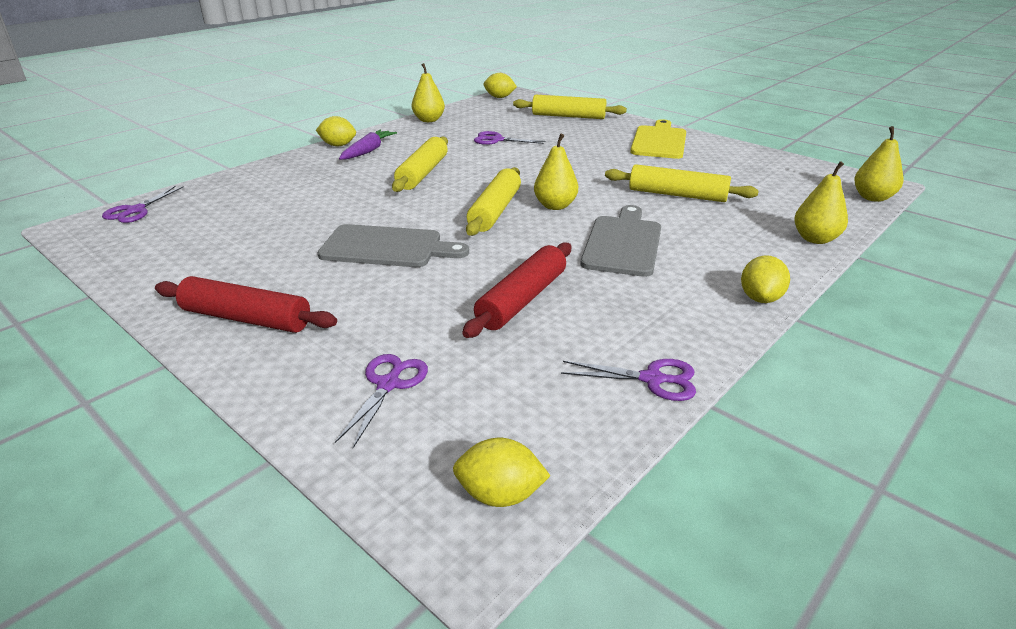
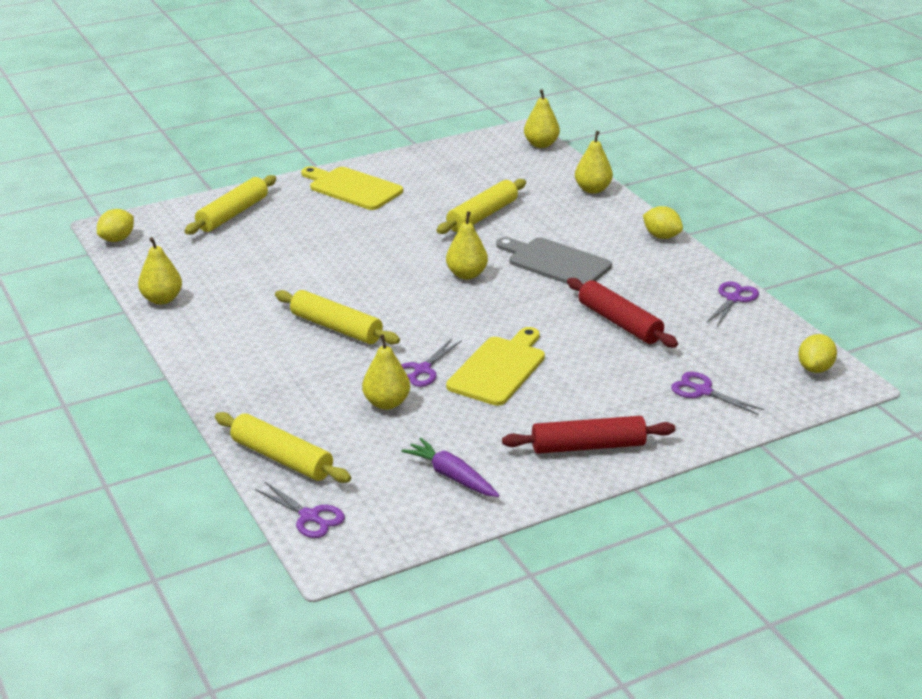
camera: 70 degrees left, 0 degrees up
(246, 318) = (588, 446): red rolling pin -> red rolling pin turned 45 degrees clockwise
(309, 210) = (386, 403): none -> yellow pear
(338, 145) = (200, 370): yellow lemon -> none
(368, 151) = (239, 352): purple carrot -> purple carrot (452, 476)
(387, 247) = (499, 368): grey cutting board -> yellow cutting board
(495, 211) = (457, 304): yellow rolling pin -> yellow rolling pin (282, 458)
(497, 140) = (272, 269): purple scissors -> purple scissors (422, 370)

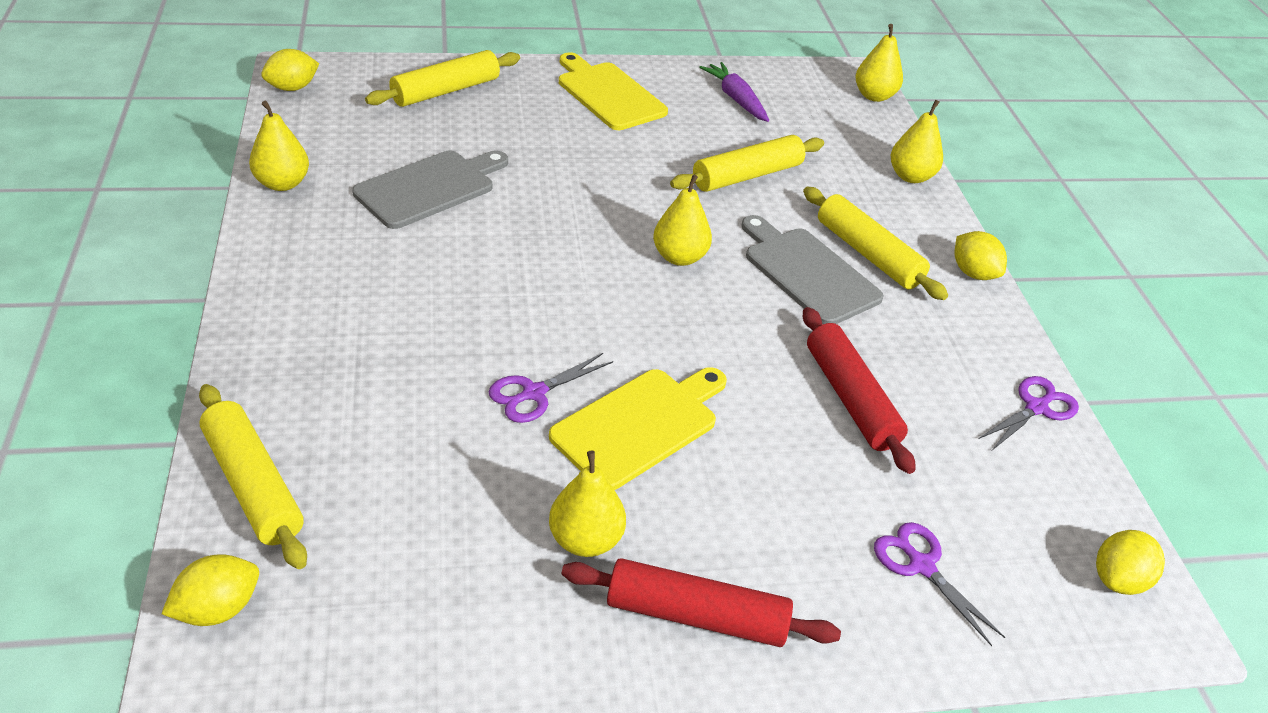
camera: 15 degrees right, 10 degrees up
(268, 276) = (430, 188): none -> grey cutting board
(309, 517) = (218, 609): purple scissors -> yellow lemon
(336, 328) = (463, 289): yellow rolling pin -> yellow rolling pin (868, 254)
(386, 403) = (453, 435): yellow pear -> yellow pear (585, 540)
(452, 476) = (464, 603): purple carrot -> purple carrot (736, 99)

